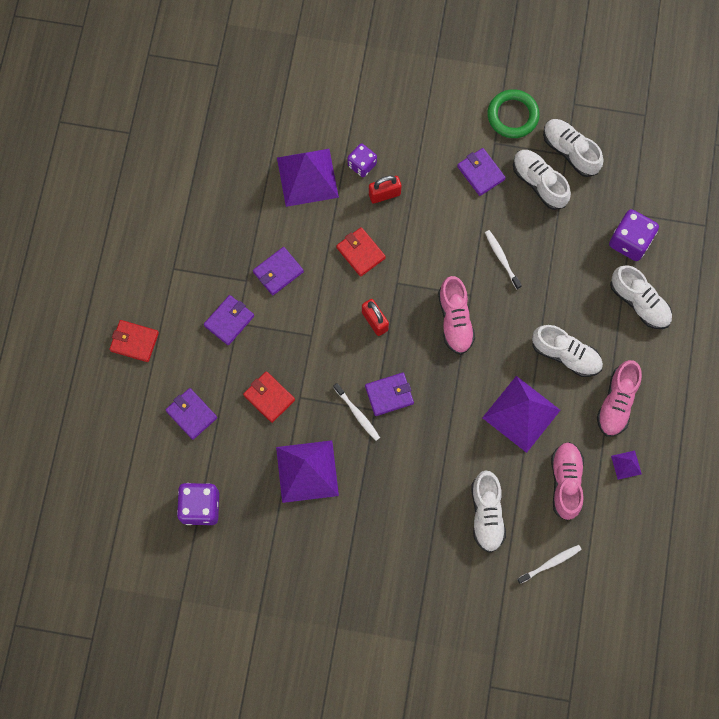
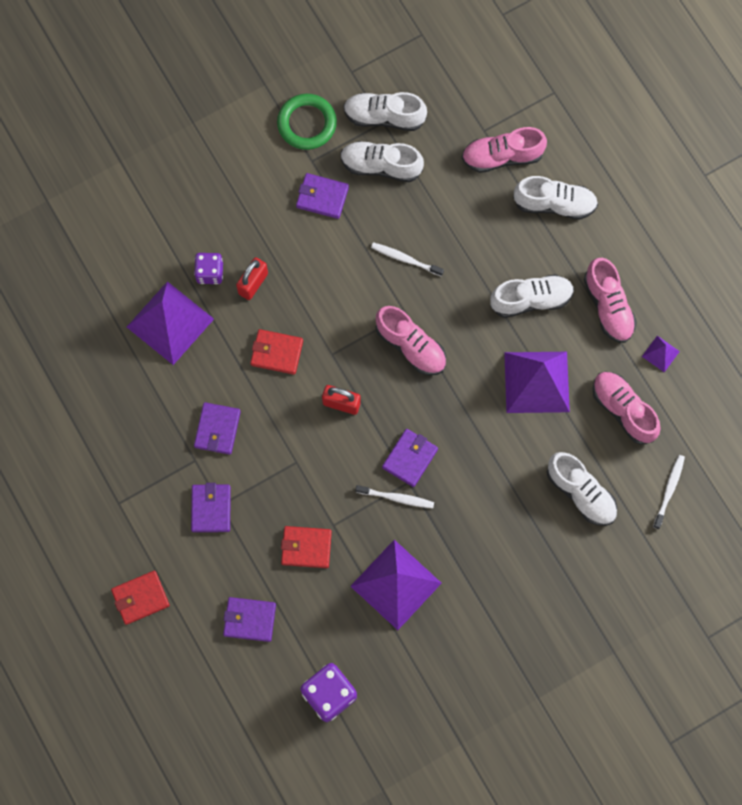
camera: 40 degrees left, 0 degrees up
(630, 241) = (502, 156): purple dice -> pink shoe

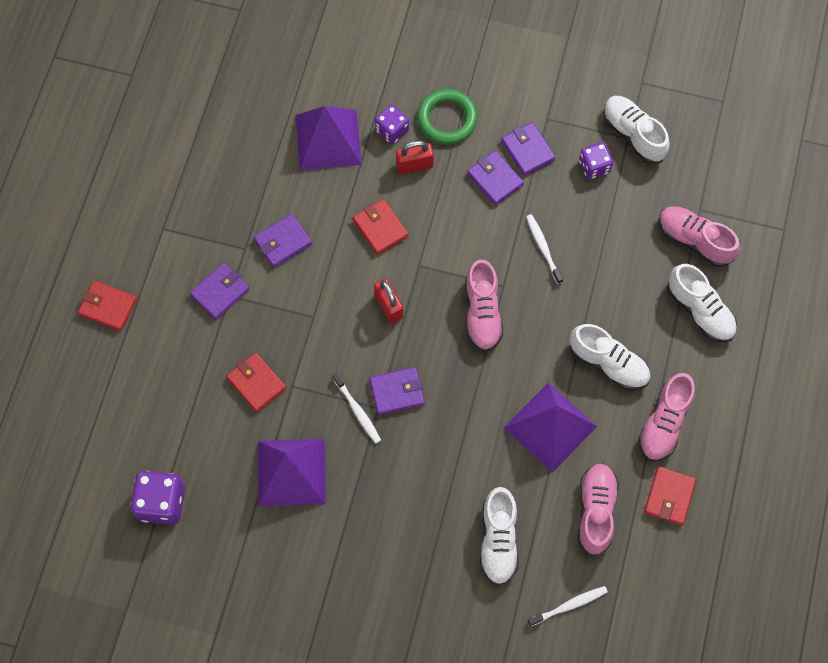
camera: 45 degrees right, 5 degrees down
(249, 620) = (164, 395): purple wallet -> purple wallet (495, 179)
(307, 124) = (570, 90): green ring -> green ring (447, 119)
(381, 166) = (594, 167): white shoe -> purple dice
(660, 354) = (669, 497): purple pyramid -> red wallet

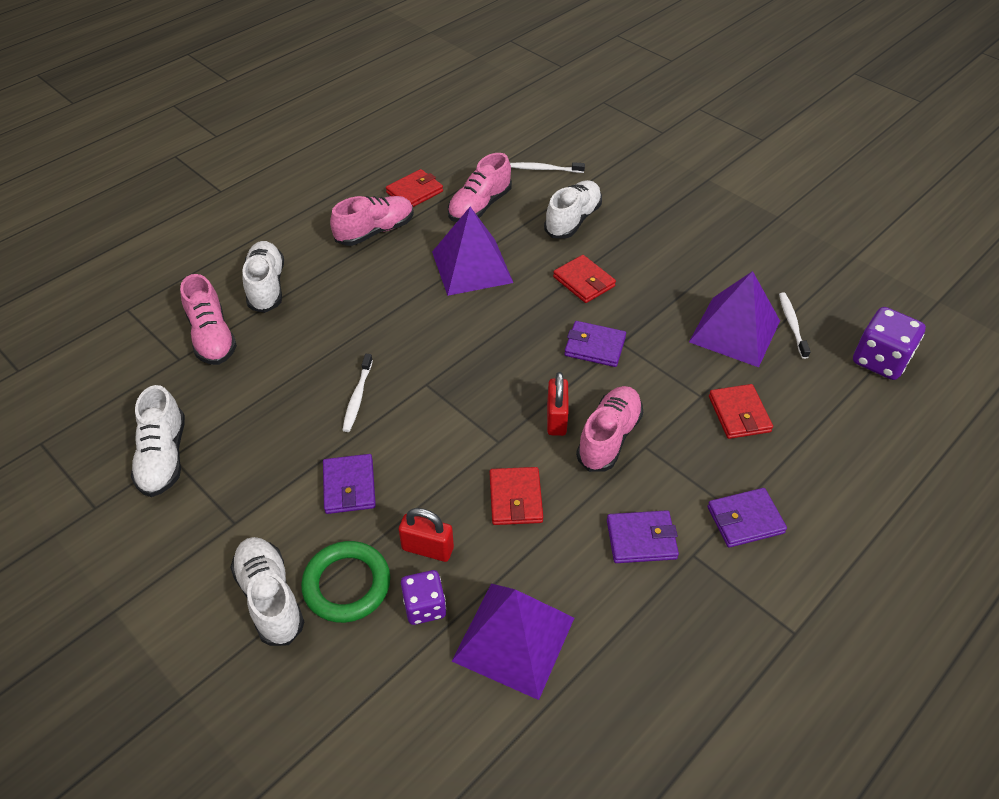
camera: 150 degrees left, 20 degrees down
(108, 307) = (898, 569): red wallet -> red wallet (584, 282)
(357, 410) = (643, 349): white toothbrush -> white toothbrush (792, 325)
(482, 313) = (465, 371): pink shoe -> pink shoe (609, 437)
(527, 150) = (287, 498): purple wallet -> none
(594, 167) = (235, 446): purple dice -> none
(608, 363) = (382, 285): white shoe -> white shoe (270, 598)

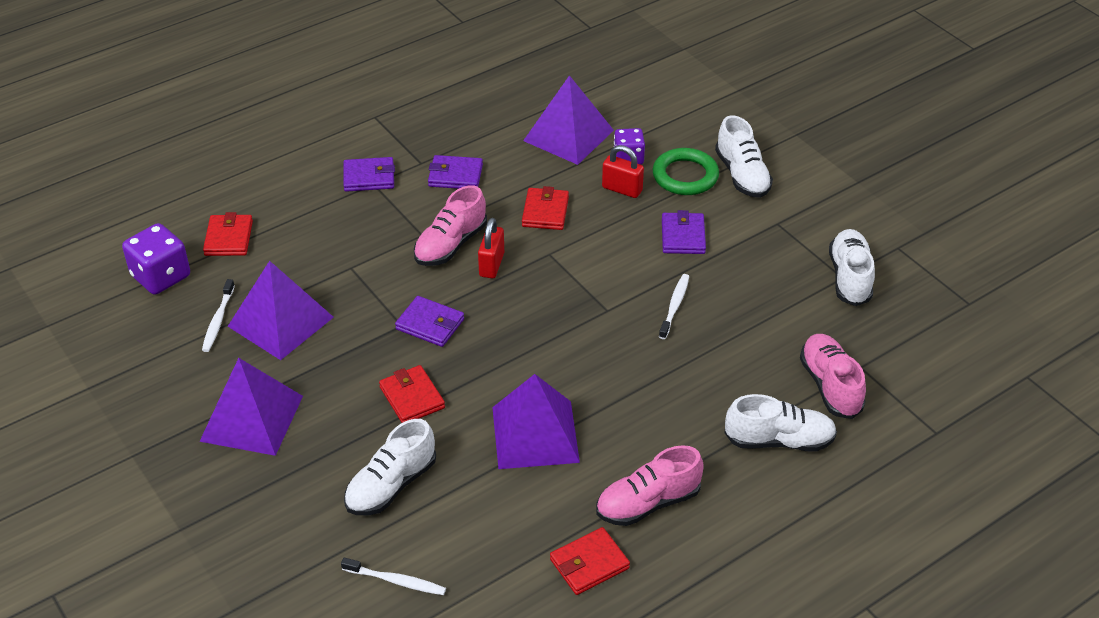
camera: 170 degrees left, 5 degrees down
(266, 286) = (779, 440): white shoe -> white shoe turned 90 degrees counterclockwise
(479, 206) = (505, 525): pink shoe -> none
(706, 251) = (251, 418): none -> purple pyramid
(739, 414) = (325, 248): red wallet -> red wallet (229, 238)

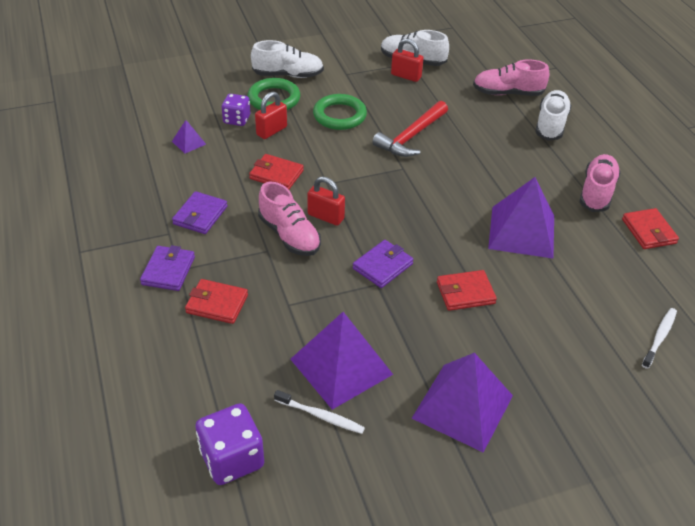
camera: 75 degrees left, 0 degrees up
(229, 238) = (200, 391): red wallet -> red wallet (217, 304)
(391, 485) = (560, 323): white shoe -> none
(568, 135) = (189, 142): purple pyramid -> purple pyramid, size x0.44
(648, 503) = (597, 192): pink shoe -> pink shoe turned 150 degrees counterclockwise
(674, 306) = (411, 136): white toothbrush -> red hammer
(683, 236) = (339, 115): purple wallet -> green ring
(807, 278) = (406, 76): none -> red padlock

